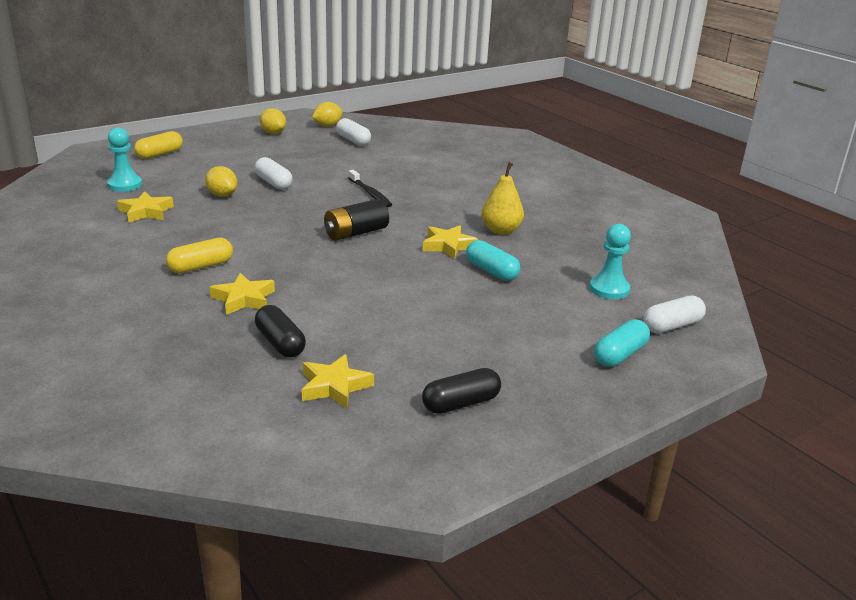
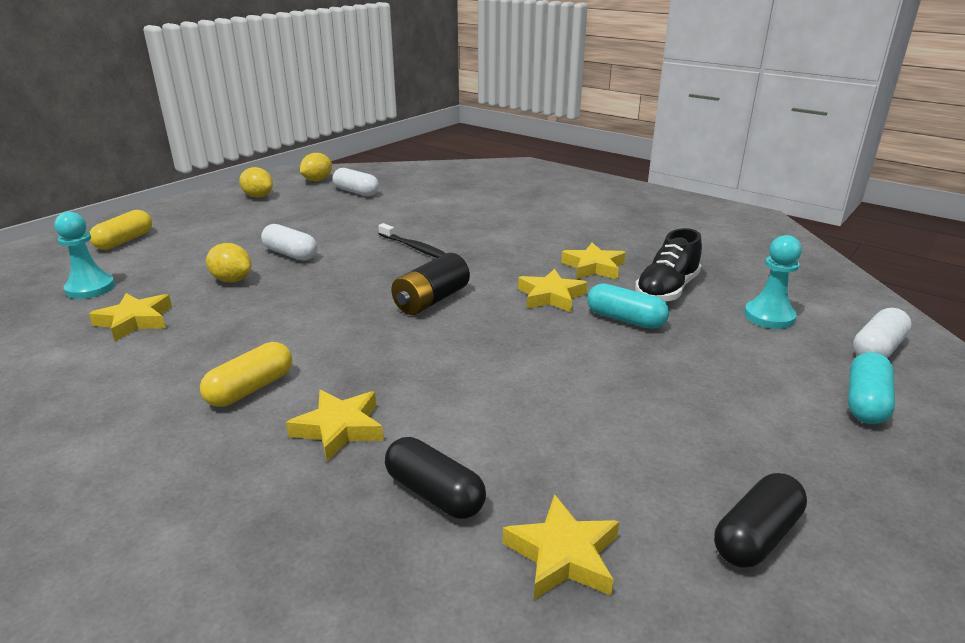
camera: 15 degrees left, 0 degrees up
(501, 230) = (593, 267): yellow pear -> yellow star
(544, 257) = (667, 290): none -> black shoe

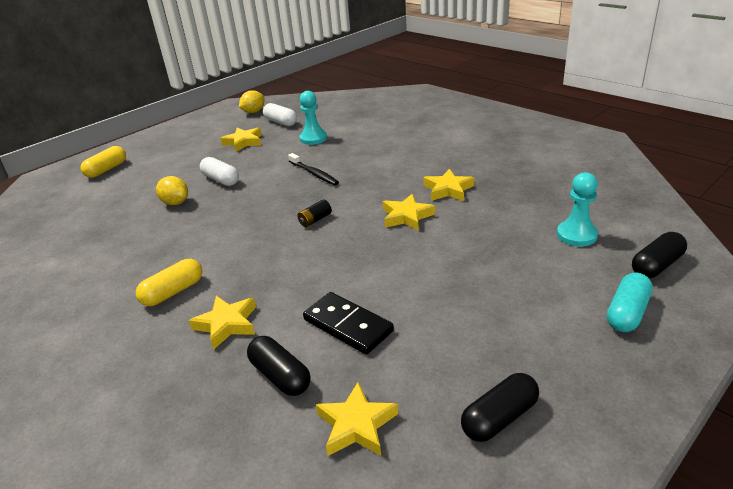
camera: 10 degrees right, 5 degrees up
(90, 288) = (79, 210): turquoise pawn -> turquoise pawn (313, 138)
(135, 321) = (105, 237): yellow star -> yellow star (243, 142)
(258, 196) = (207, 128): yellow lemon -> none
(431, 300) = (315, 220): black battery -> black battery, size x0.56
(512, 425) = (348, 325): none -> black domino
(625, 319) = (458, 237): turquoise capsule -> none
(667, 290) = (500, 211): black shoe -> none
(877, 349) = (656, 265): white capsule -> black capsule

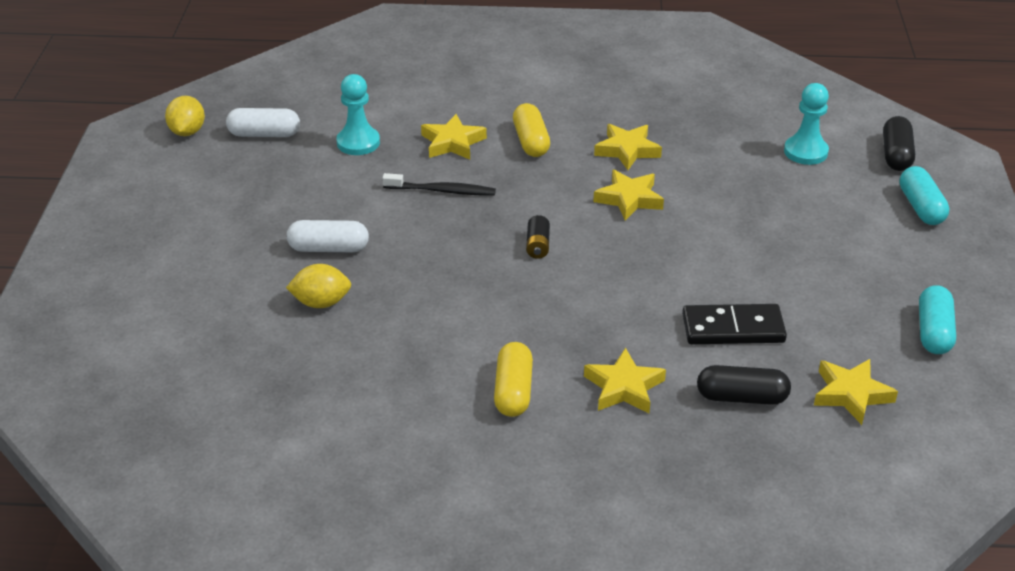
camera: 45 degrees left, 5 degrees up
(107, 170) = (112, 307): yellow capsule -> yellow capsule (531, 141)
(243, 142) = (262, 184): yellow star -> yellow star (452, 142)
(499, 418) = (934, 332): black capsule -> turquoise capsule

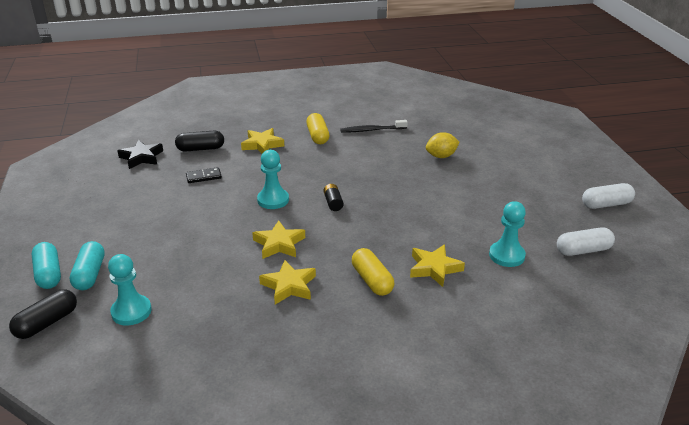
camera: 165 degrees right, 5 degrees down
(187, 132) = (640, 242): yellow lemon -> none
(329, 248) = (461, 182): white capsule -> white capsule (606, 204)
(442, 191) = (417, 228): black toothbrush -> black toothbrush (372, 130)
(625, 265) = (273, 200): none -> turquoise pawn
(733, 328) = (204, 177): black domino -> black domino, size x0.58
(851, 394) = (141, 157): yellow star -> black star
(896, 155) = (47, 323): black capsule -> black capsule turned 45 degrees clockwise
(934, 332) = (81, 192): turquoise capsule -> turquoise capsule (90, 274)

